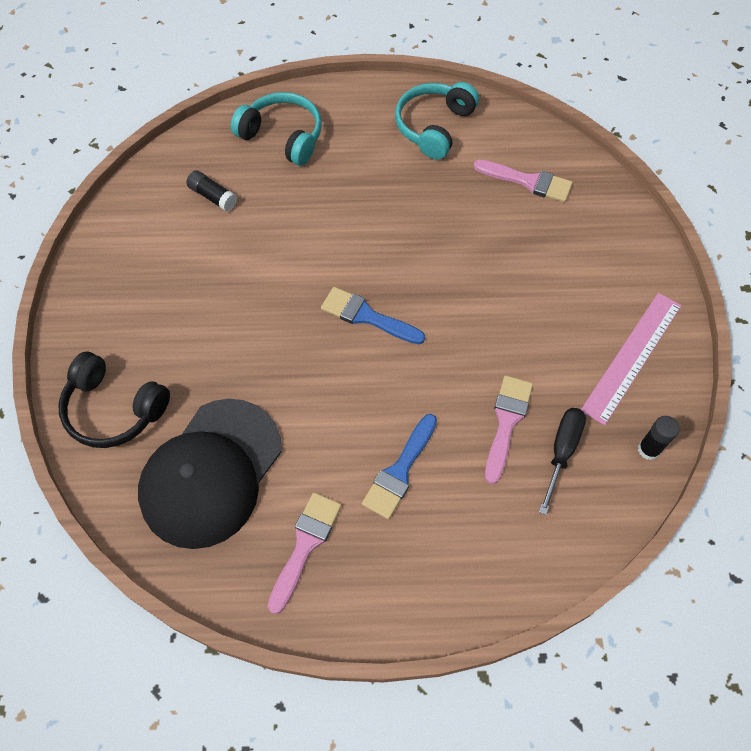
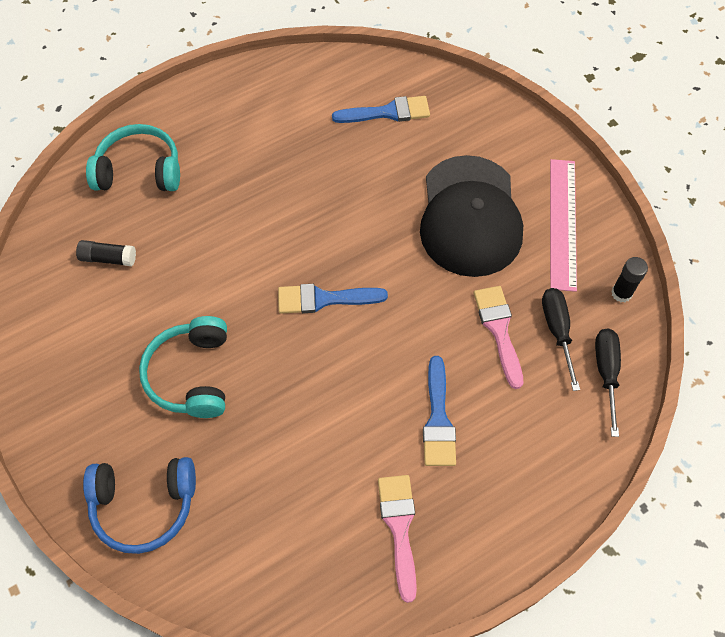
camera: 30 degrees left, 0 degrees up
(114, 409) = (144, 506): black headphones -> blue headphones
(211, 473) = (275, 512): black cap -> black cap (470, 216)
(434, 126) = (274, 99): turquoise headphones -> turquoise headphones (191, 375)
(528, 181) = (388, 112): pink brush -> blue brush
(585, 514) = (606, 372): none -> black screwdriver

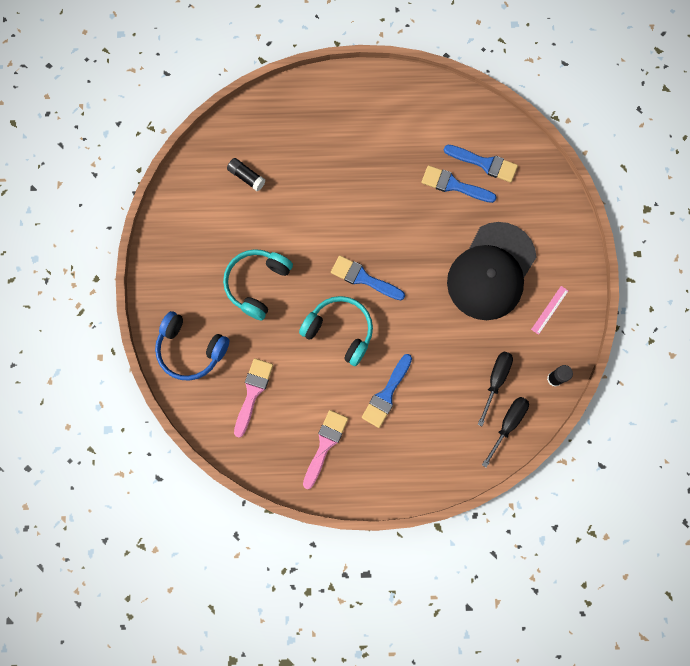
camera: 30 degrees right, 15 degrees up
(139, 170) = (297, 122): turquoise headphones -> turquoise headphones (340, 331)
(367, 149) = (453, 185): none -> blue brush
(499, 330) = (459, 359): pink brush -> pink brush (253, 392)
(563, 223) = (549, 310): pink ruler -> pink ruler, size x0.48

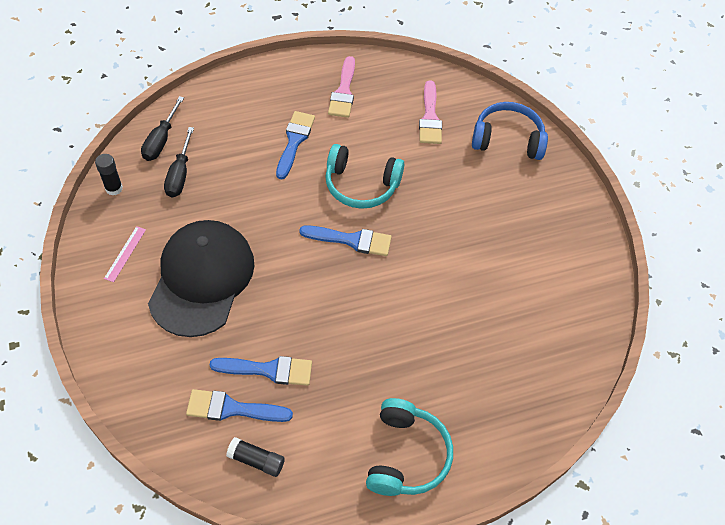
camera: 160 degrees right, 20 degrees down
(246, 177) = (530, 319): black glue stick -> black glue stick (256, 460)
(257, 284) = (467, 210): turquoise headphones -> turquoise headphones (406, 455)

